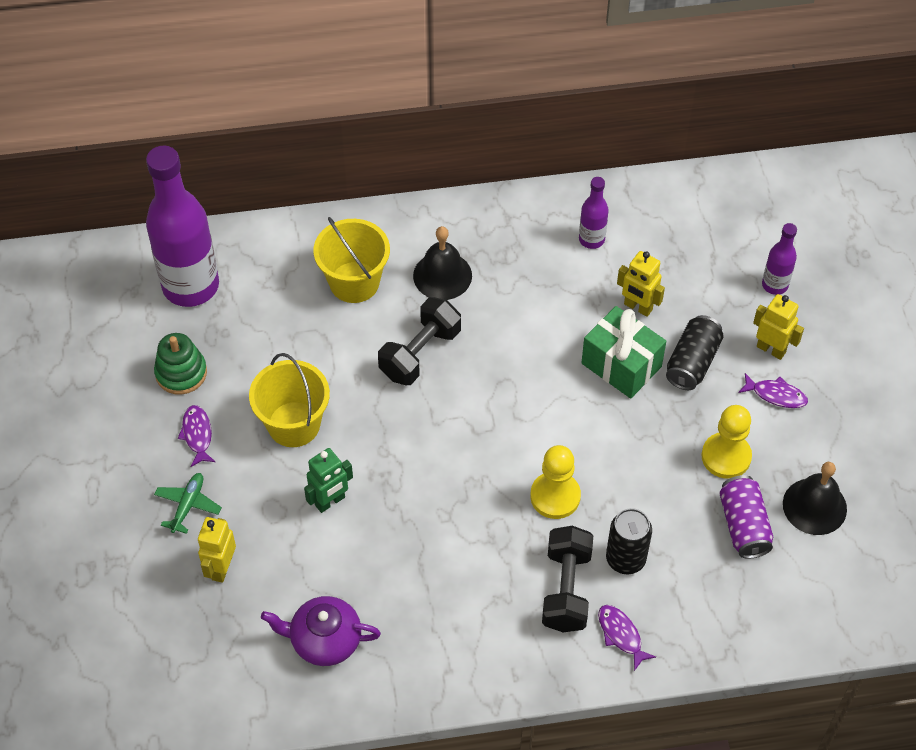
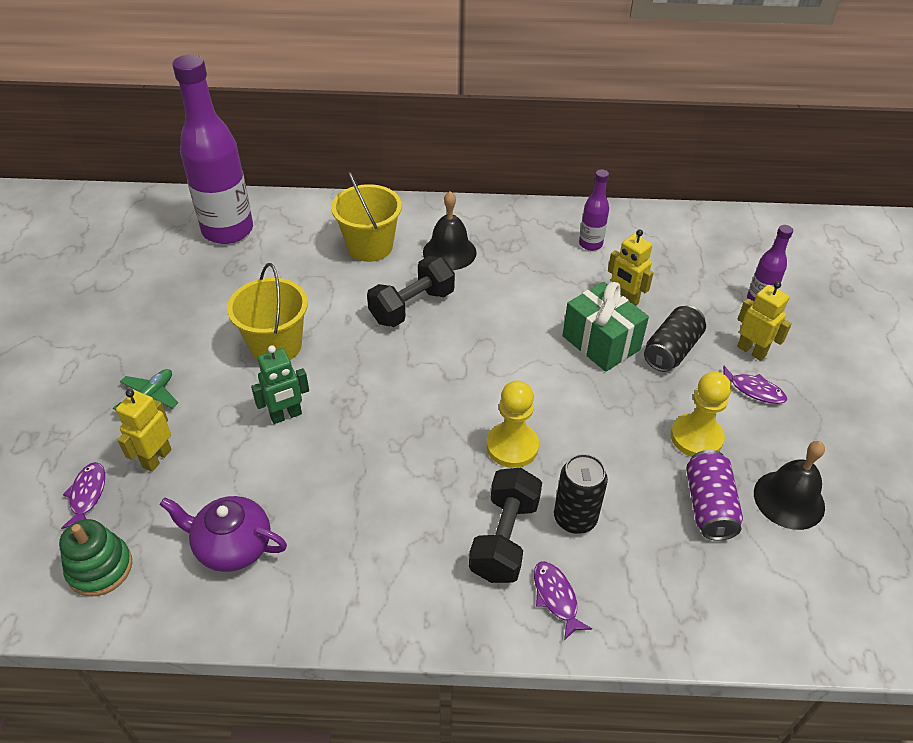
camera: 10 degrees right, 10 degrees down
(181, 373) = (191, 291): green stacking toy -> green stacking toy (100, 568)
(197, 435) = (184, 341): purple fish -> purple fish (87, 495)

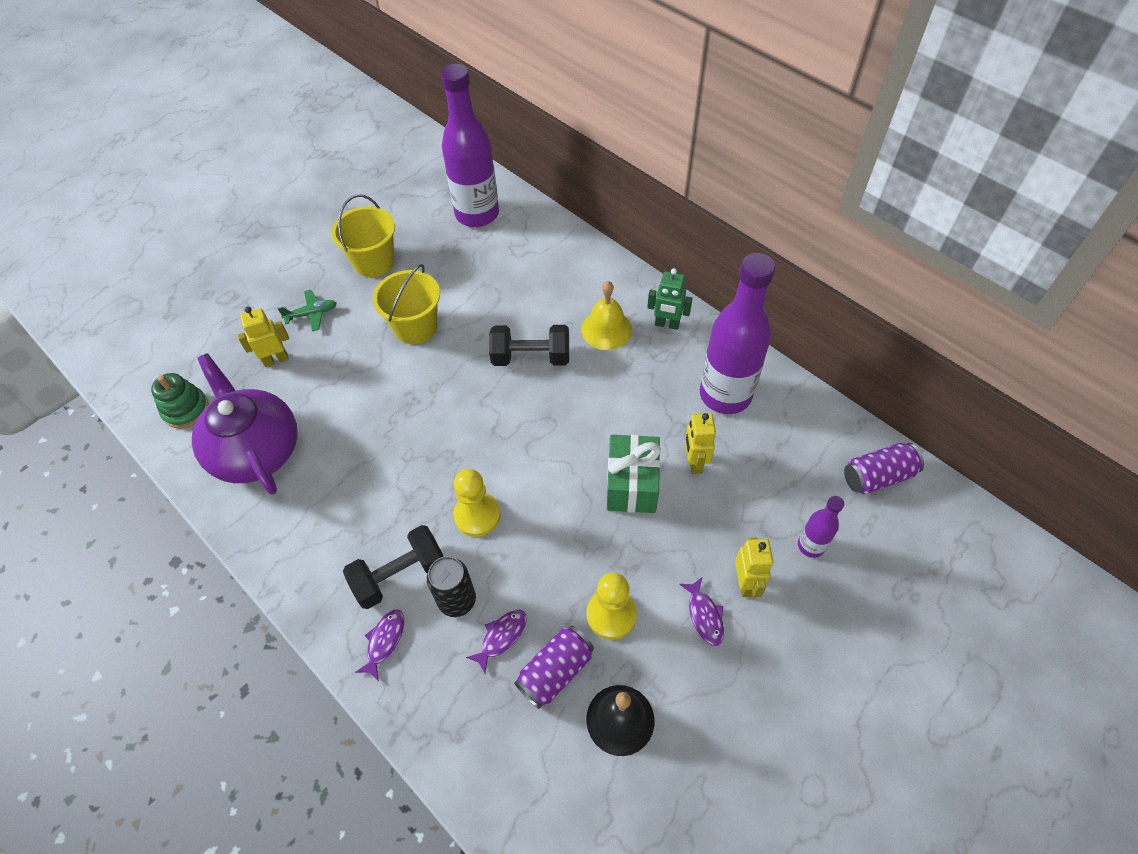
camera: 45 degrees right, 10 degrees up
(87, 495) = (222, 357): purple fish -> purple fish (501, 637)
(232, 546) = (256, 450): purple teapot -> purple teapot, size x1.64
(286, 415) = (369, 384): green robot -> green robot (667, 324)
(370, 246) = (555, 287): yellow bucket -> yellow bucket (374, 262)
(449, 252) = (606, 329): black bell -> yellow bell
(590, 244) = (725, 395): purple bottle -> purple bottle, size x2.15
(671, 350) = (679, 532): black can -> none
(744, 234) = (877, 476): none -> purple can

